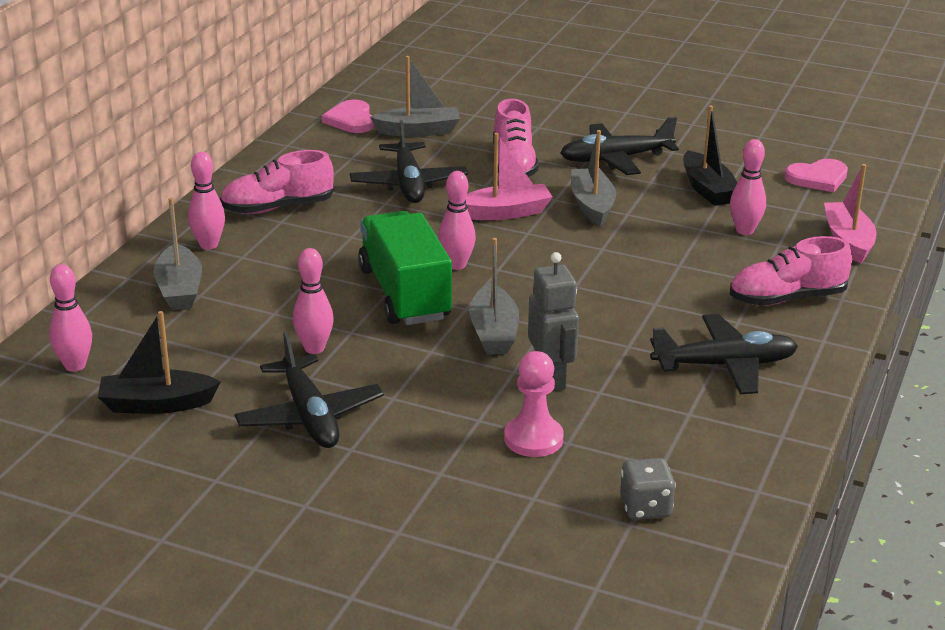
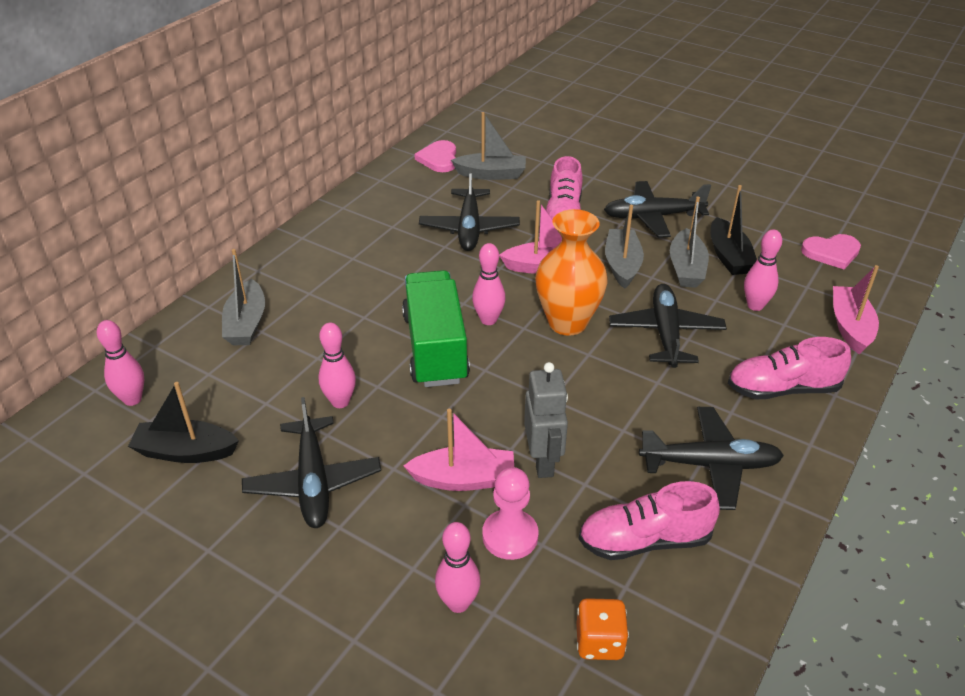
camera: 10 degrees right, 10 degrees up
(209, 245) = (285, 278): pink bowling pin -> pink bowling pin (458, 603)
(278, 208) = (353, 244): pink shoe -> pink shoe (644, 540)
(471, 399) = (464, 479): none -> pink boat
(493, 332) = (503, 401): grey boat -> grey boat (686, 268)
(545, 261) = (567, 323): none -> orange vase
(645, 508) = (599, 642): grey dice -> orange dice
(654, 261) = (665, 333): none -> black plane

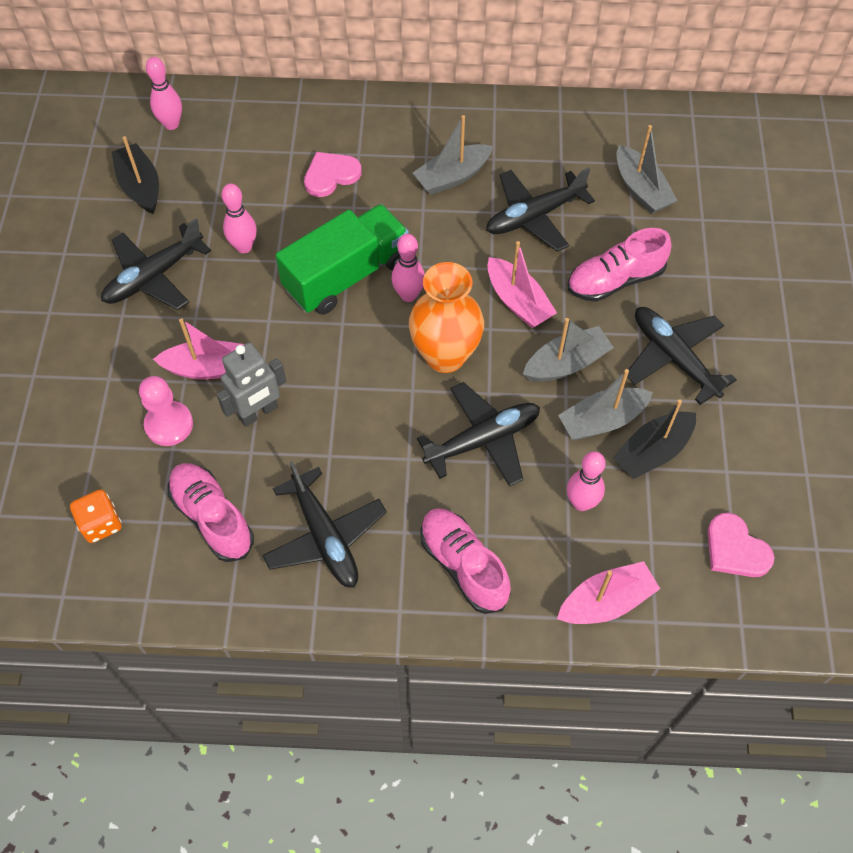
camera: 60 degrees right, 20 degrees up
(246, 323) = (293, 137): grey boat -> grey boat (452, 177)
(439, 159) = (634, 135): pink heart -> pink heart (331, 175)
(458, 603) = (91, 421): pink bowling pin -> none
(464, 479) = (209, 368): pink boat -> pink boat turned 60 degrees counterclockwise

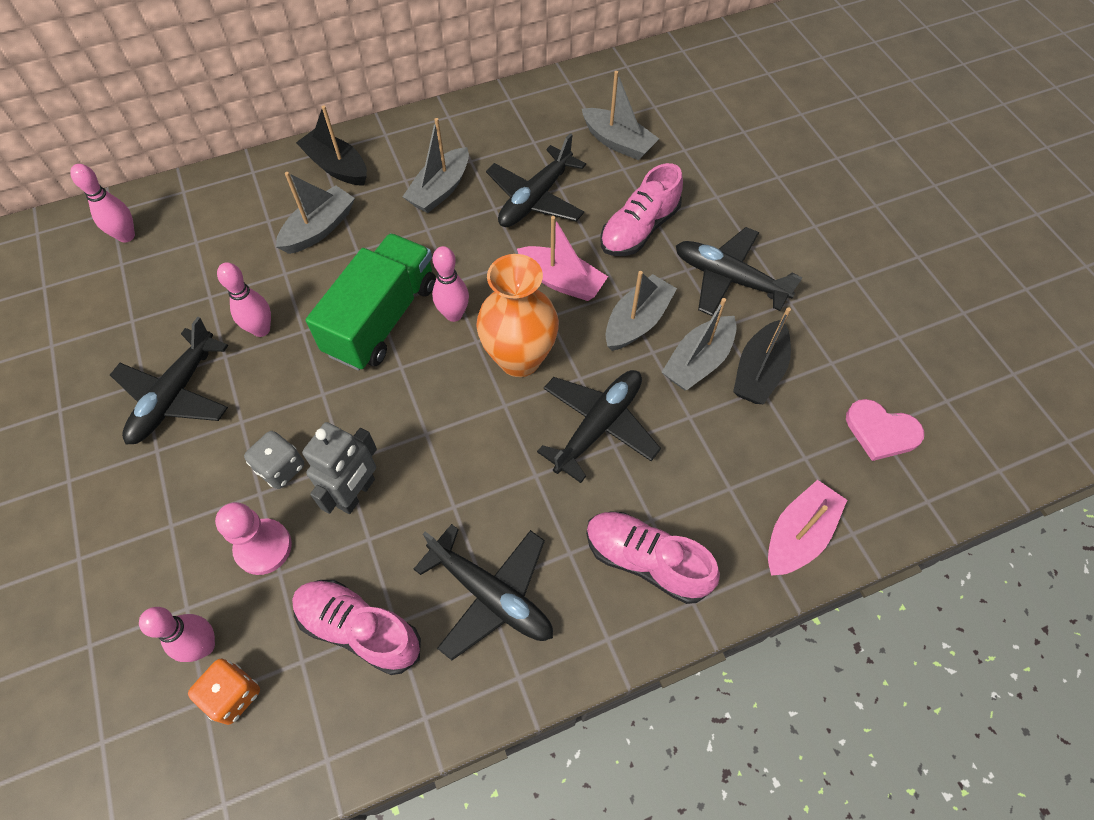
camera: 25 degrees left, 0 degrees up
(140, 186) = (119, 309): black boat -> black boat (337, 167)
(209, 368) = (281, 468): pink boat -> grey dice
(331, 175) = (319, 229): pink heart -> grey boat
(581, 503) = (722, 448): pink bowling pin -> pink bowling pin (204, 646)

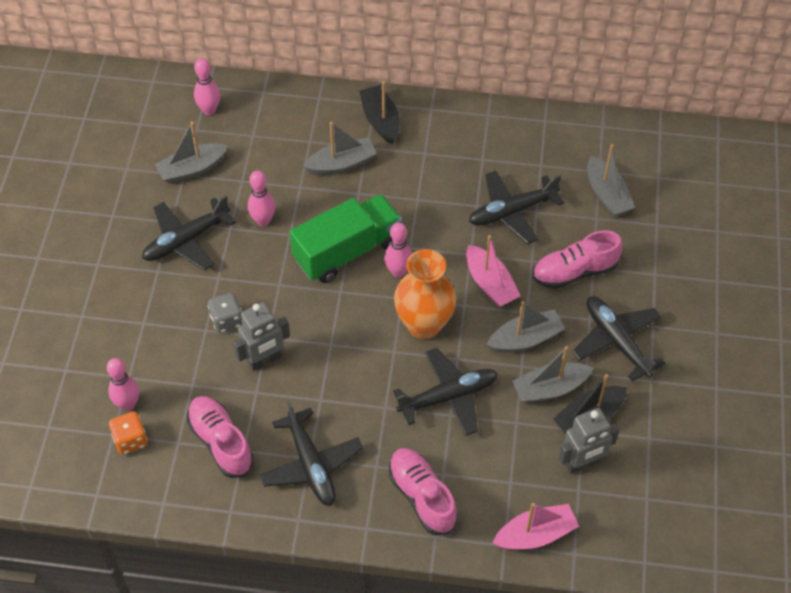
camera: 30 degrees right, 5 degrees down
(263, 547) = (190, 364): pink pawn -> none
(440, 190) = (445, 173): grey boat -> grey boat (192, 169)
(788, 425) = (582, 463): none -> grey robot
(881, 431) = (647, 501): pink heart -> none

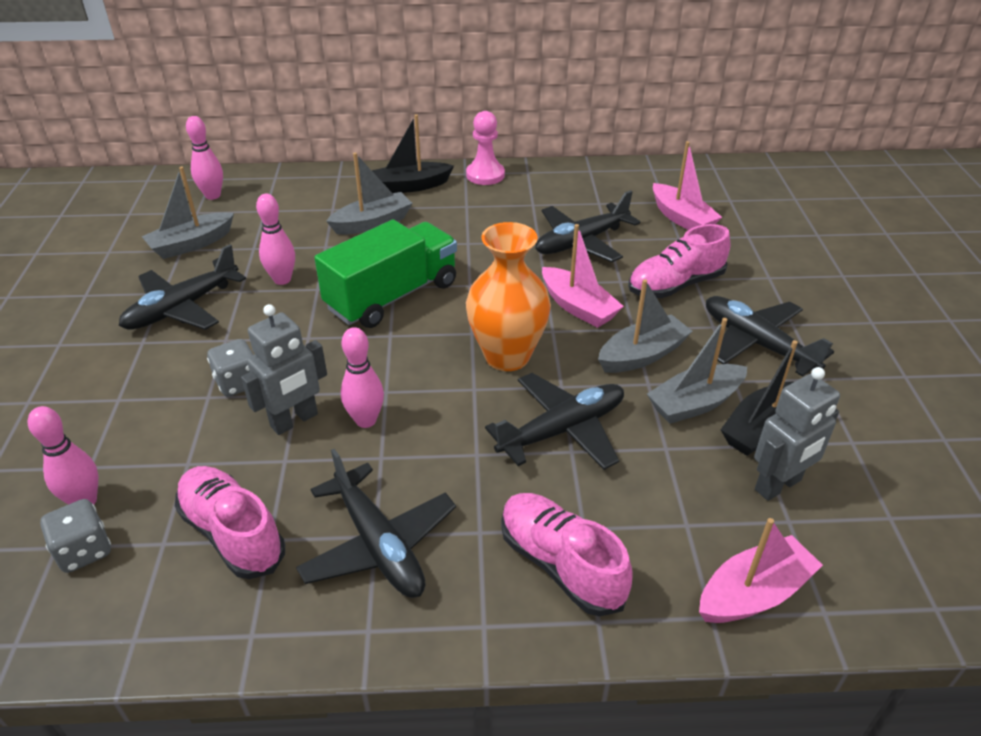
camera: 10 degrees left, 15 degrees down
(130, 440) = (84, 551): orange dice -> grey dice
(380, 120) = (411, 186): black boat -> black boat turned 75 degrees counterclockwise
(398, 272) = (460, 308): pink bowling pin -> pink bowling pin (366, 420)
(449, 114) = (485, 175): none -> pink pawn
(607, 195) = (681, 218): grey boat -> pink boat

